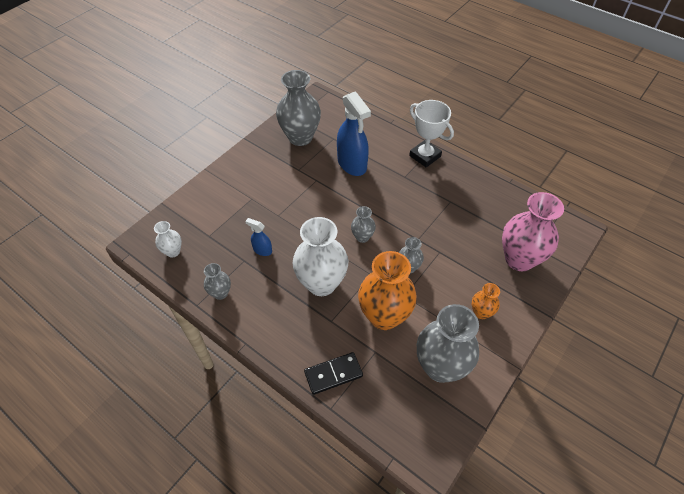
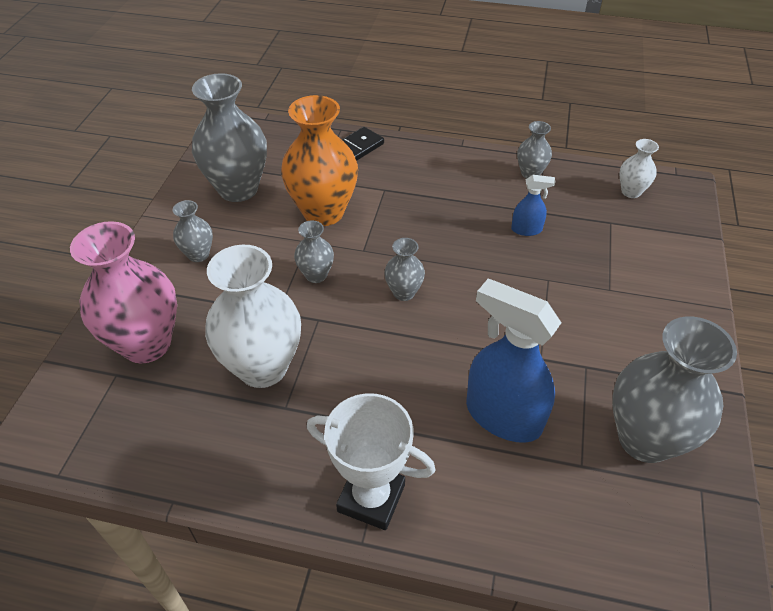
camera: 155 degrees right, 5 degrees down
(321, 283) = (421, 219): white vase -> white vase (263, 367)
(481, 312) = (198, 254): orange vase -> grey vase

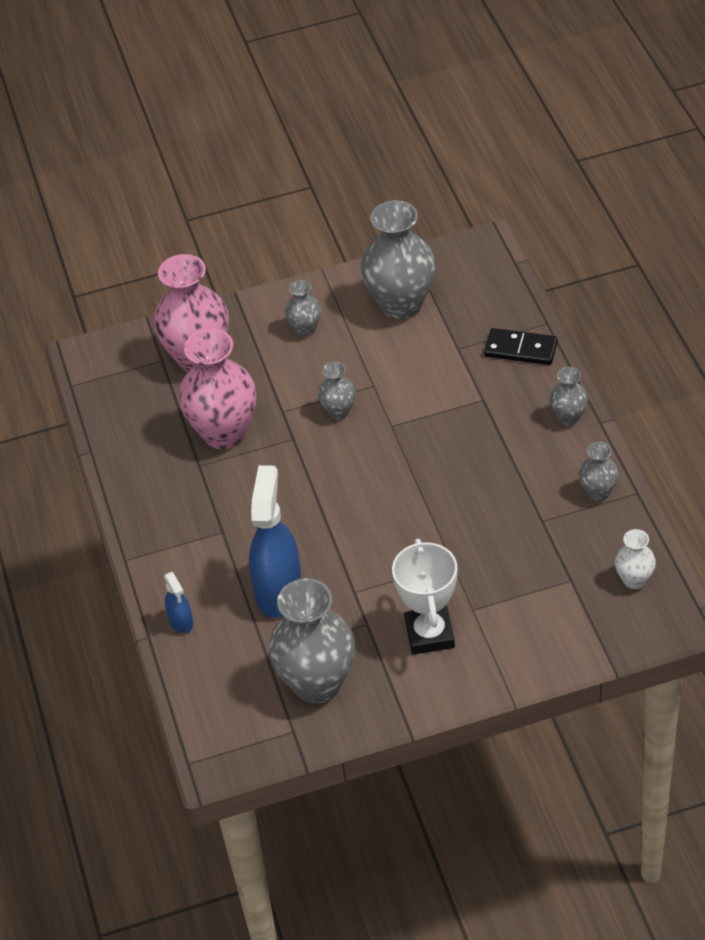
camera: 65 degrees right, 0 degrees up
(263, 367) = (224, 433): white vase -> pink vase
(323, 212) = (417, 375): orange vase -> none
(371, 498) = (160, 548): white trophy -> white trophy (429, 634)
(404, 292) = (361, 475): grey vase -> grey vase (568, 417)
(526, 229) = (508, 522): blue spray bottle -> blue spray bottle (181, 622)

